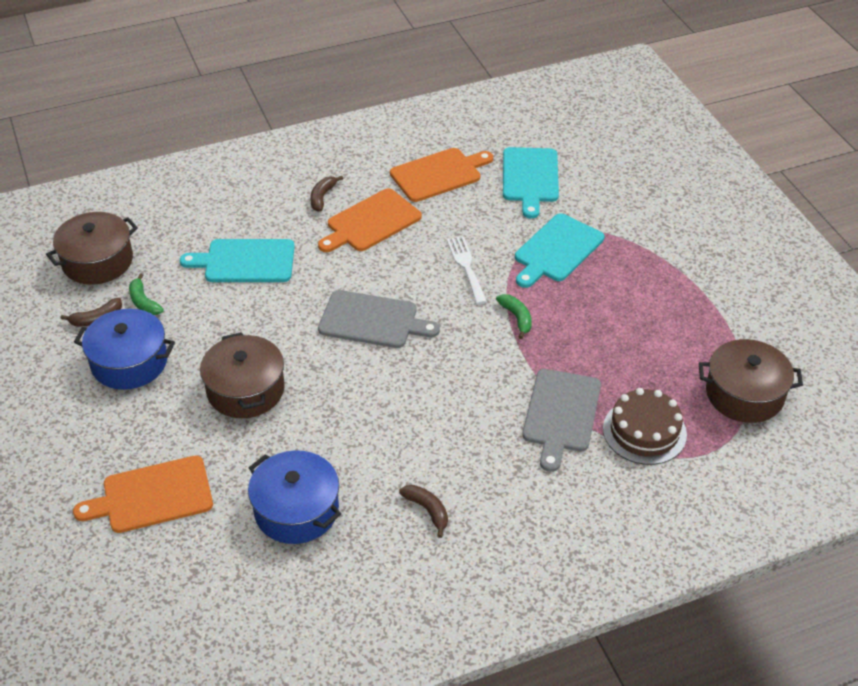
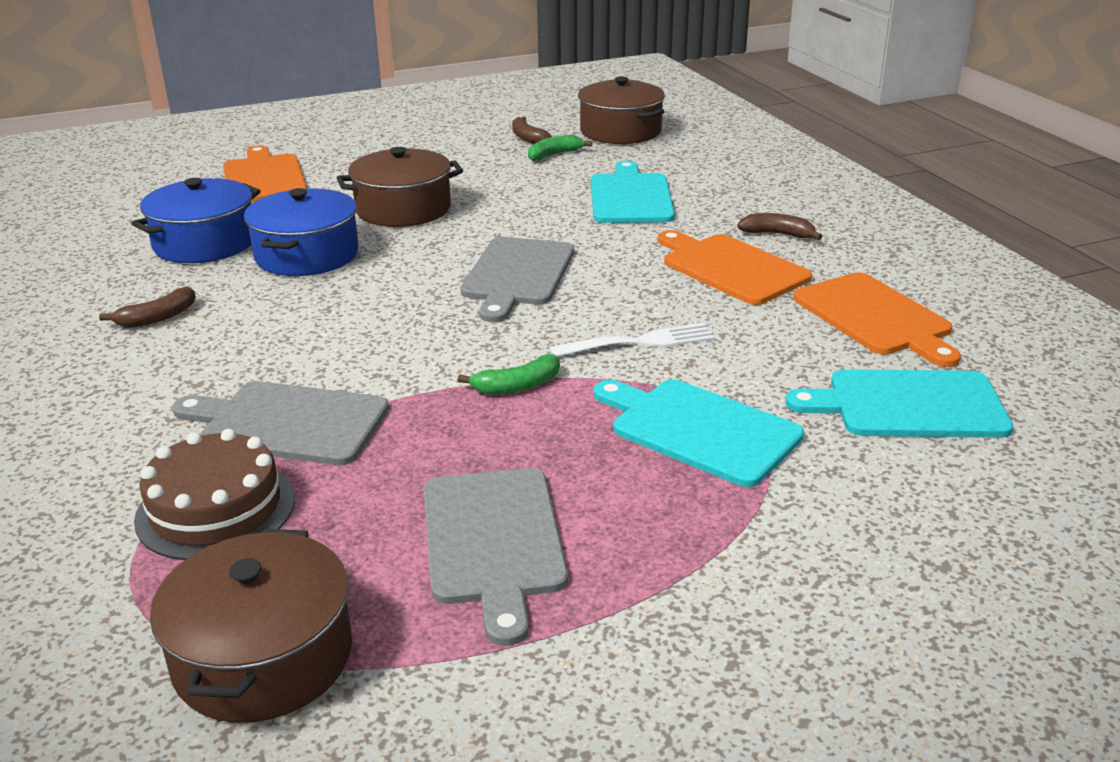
camera: 90 degrees right, 15 degrees down
(129, 362) = (459, 155): blue pot -> blue pot (307, 255)
(655, 323) = (493, 541): none -> grey cutting board

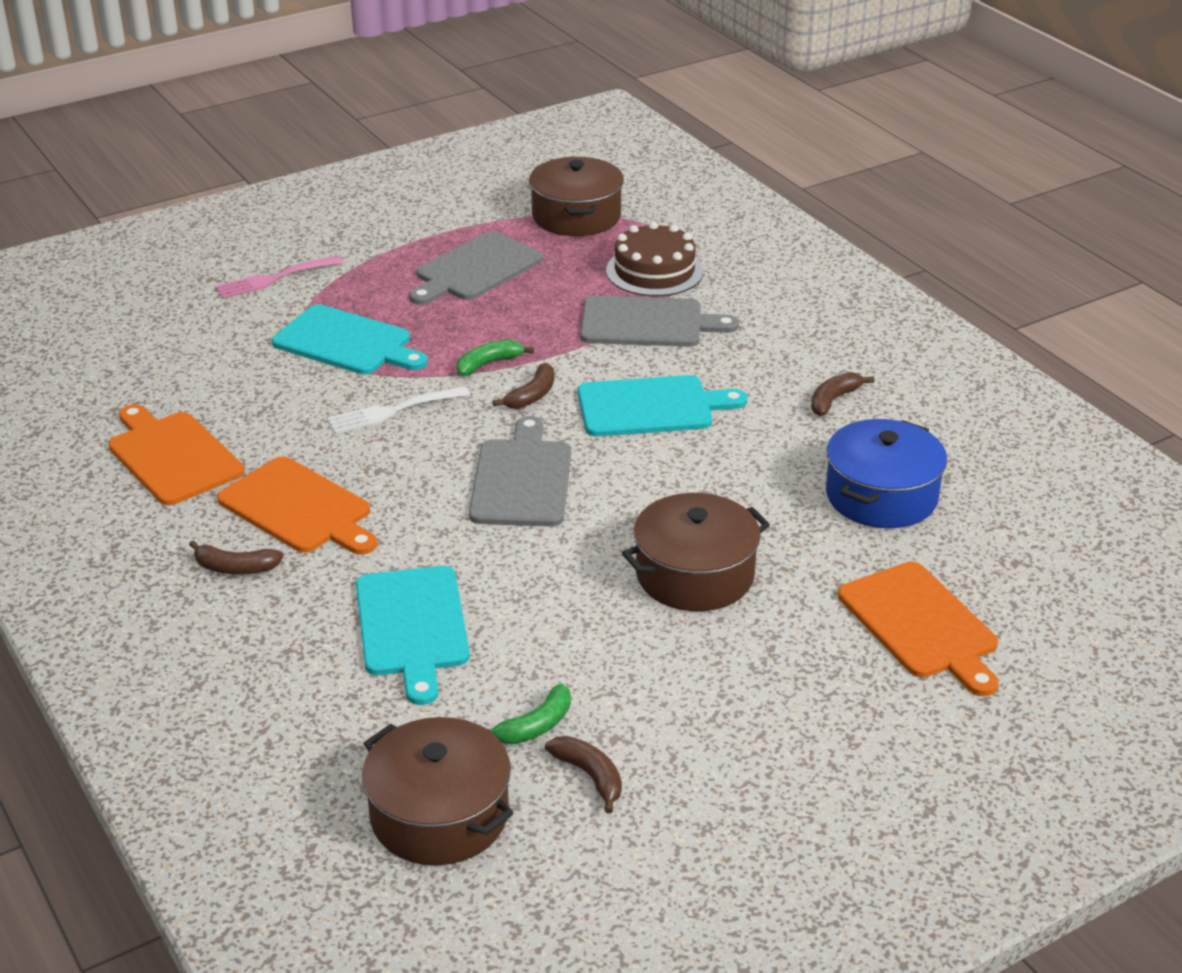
camera: 170 degrees right, 5 degrees up
(307, 255) = (756, 488): blue pot -> none
(478, 346) = (532, 395): none -> brown banana
(493, 541) = (476, 269): grey cutting board -> grey cutting board turned 120 degrees counterclockwise
(832, 554) = (274, 279): none -> pink fork
(909, 405) = (183, 373): turquoise cutting board -> turquoise cutting board (651, 407)

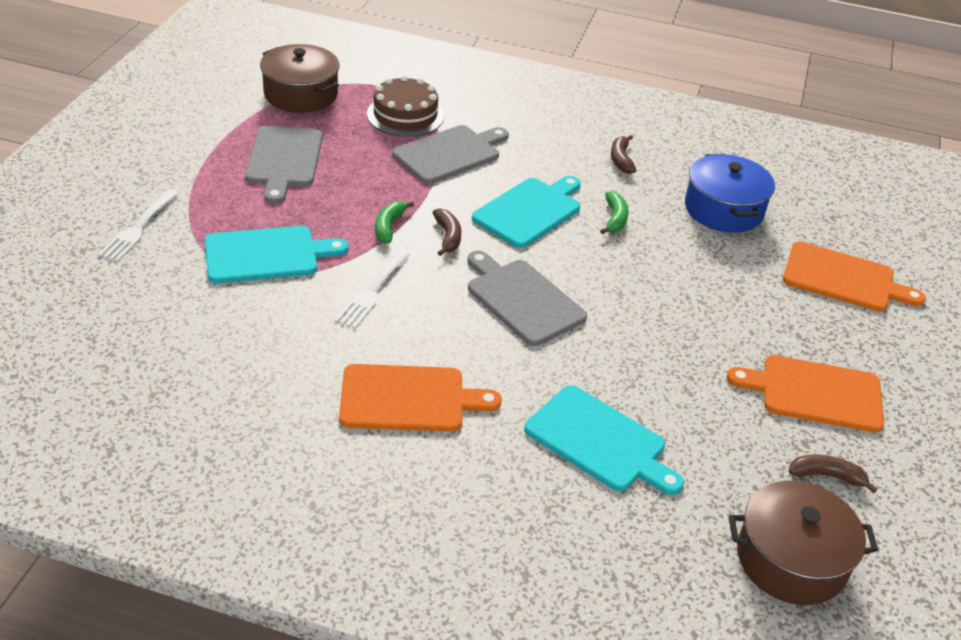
camera: 45 degrees left, 5 degrees up
(172, 456) = (257, 409): orange cutting board -> orange cutting board (815, 393)
(235, 568) = (428, 469): brown banana -> none
(274, 279) = (138, 228): pink fork -> white fork
(535, 726) = (757, 463): green banana -> green banana (615, 219)
(695, 575) = (702, 311): brown pot -> none

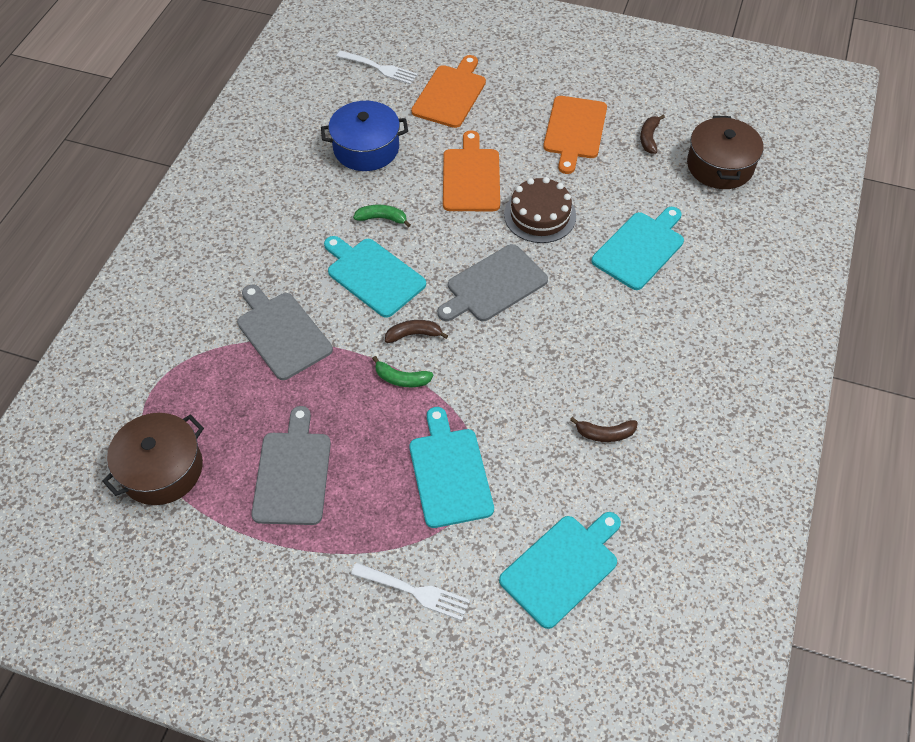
camera: 85 degrees left, 15 degrees up
(134, 328) = (562, 567): none -> turquoise cutting board
(284, 160) = (292, 473): grey cutting board -> grey cutting board turned 90 degrees counterclockwise
(372, 292) = (494, 388): white fork -> white fork (380, 68)
(405, 115) = (210, 371): brown cake -> brown cake (540, 215)
(408, 398) = (617, 359): orange cutting board -> orange cutting board (471, 177)
(621, 160) = (293, 207): brown banana -> brown banana (605, 434)

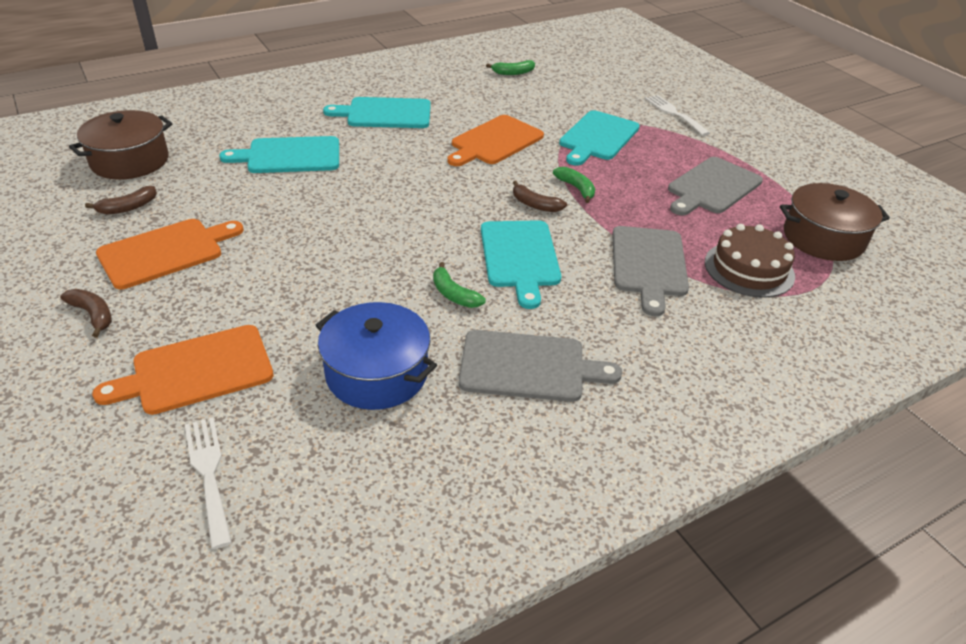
camera: 140 degrees left, 15 degrees down
(471, 177) = (321, 275): orange cutting board -> orange cutting board (495, 142)
(494, 285) = (430, 196): grey cutting board -> grey cutting board (528, 366)
(540, 215) = (318, 214): brown cake -> brown cake (749, 269)
(562, 567) = (577, 84): turquoise cutting board -> turquoise cutting board (385, 114)
(605, 434) = (476, 105): brown banana -> brown banana (93, 315)
(646, 533) = (513, 73): none -> green banana

